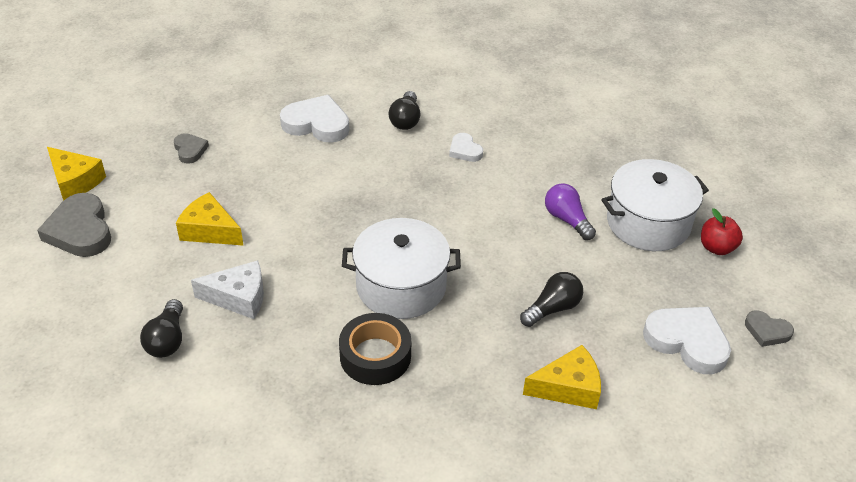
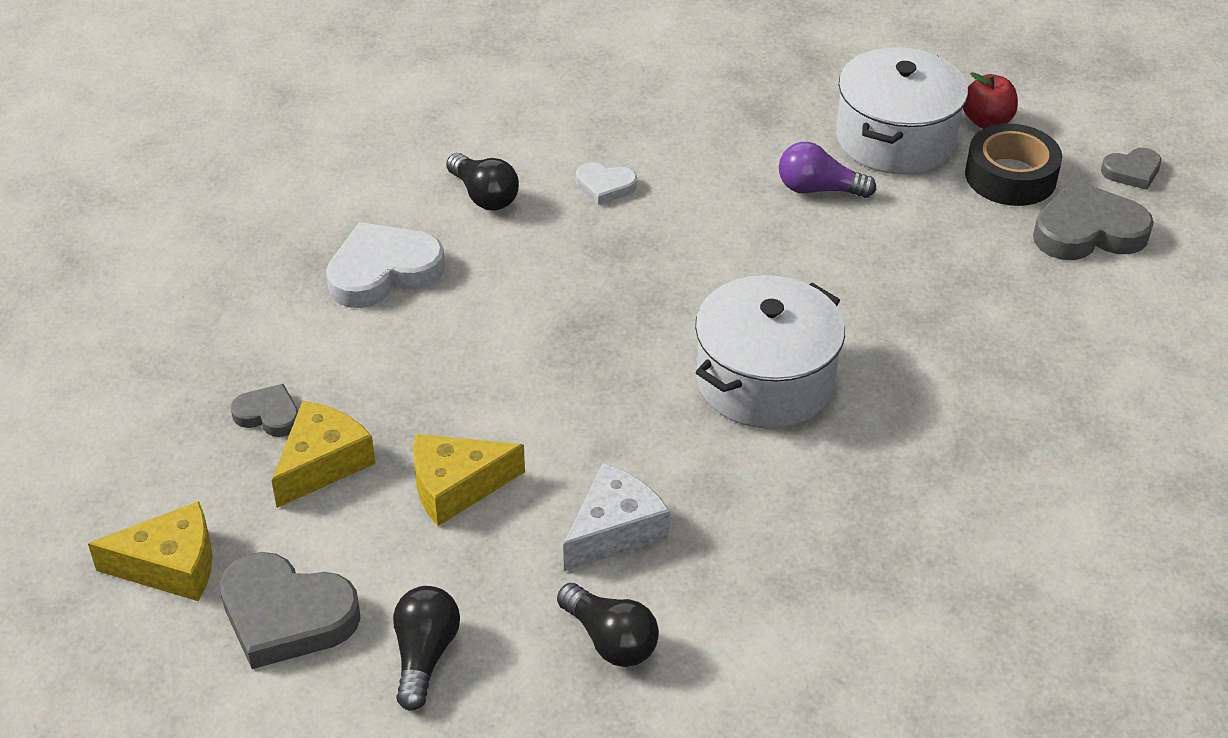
camera: 45 degrees left, 0 degrees up
(375, 356) = (850, 470): black tape -> black tape (1010, 176)
(552, 308) = (936, 289): black light bulb -> black light bulb (424, 656)
(568, 387) = (1058, 354): yellow cheese -> yellow cheese (322, 463)
(687, 342) = (1087, 231): white heart -> grey heart

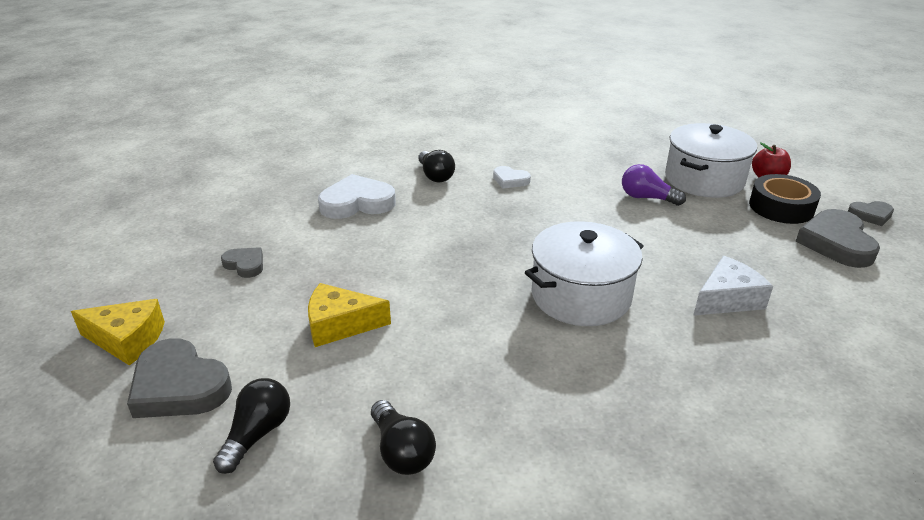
camera: 15 degrees right, 10 degrees down
(322, 463) = (261, 296): yellow cheese -> none
(614, 530) = (437, 372): white cheese -> white cheese (727, 299)
(1087, 231) = (836, 243): grey heart -> grey heart turned 90 degrees counterclockwise

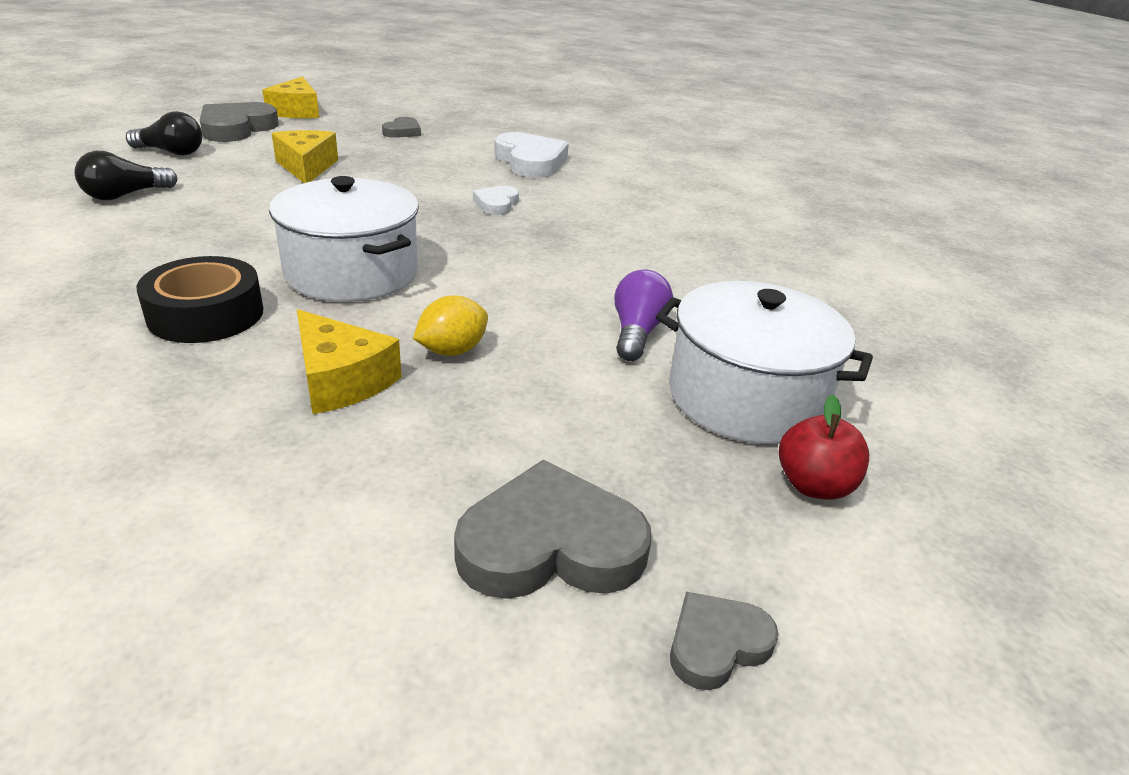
camera: 75 degrees right, 0 degrees up
(435, 176) = (616, 193): black light bulb -> none
(510, 180) = (632, 234): white heart -> white heart (496, 204)
(682, 258) = (452, 351): none -> yellow lemon
(727, 299) = (341, 380): white cheese -> yellow cheese
(781, 207) = (681, 485): black tape -> black tape (206, 314)
(870, 215) = (716, 644): grey heart -> grey heart turned 75 degrees clockwise

